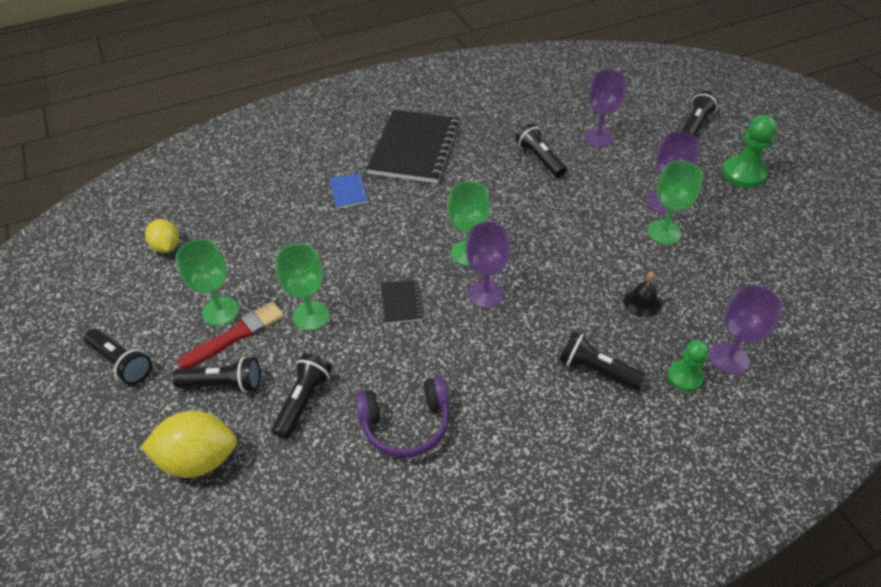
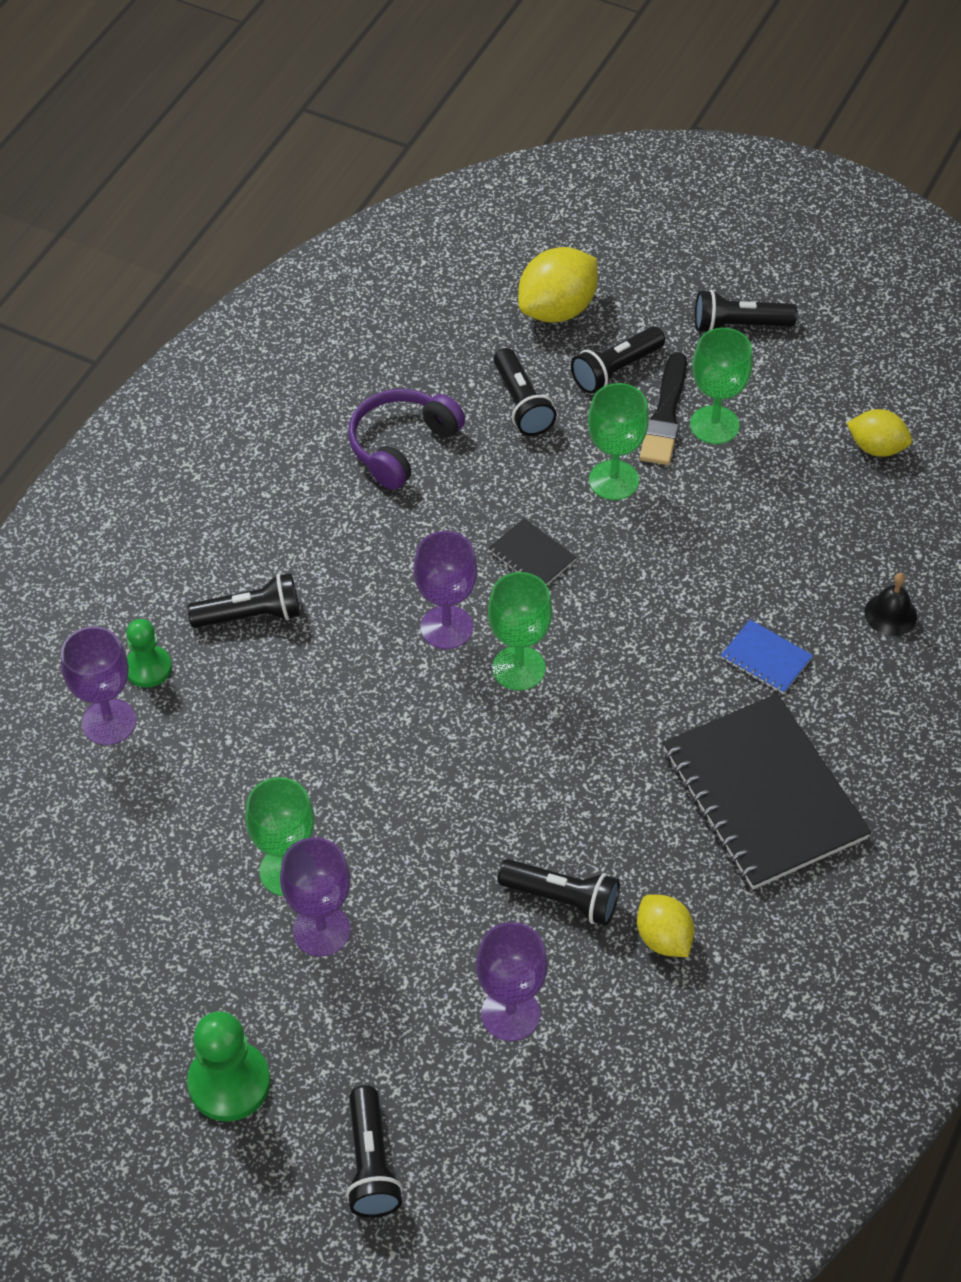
camera: 140 degrees right, 5 degrees up
(236, 335) = (665, 414): red brush -> black brush
(510, 129) = (663, 938): none -> yellow lemon
(642, 303) = (251, 734): black bell -> black bell (890, 614)

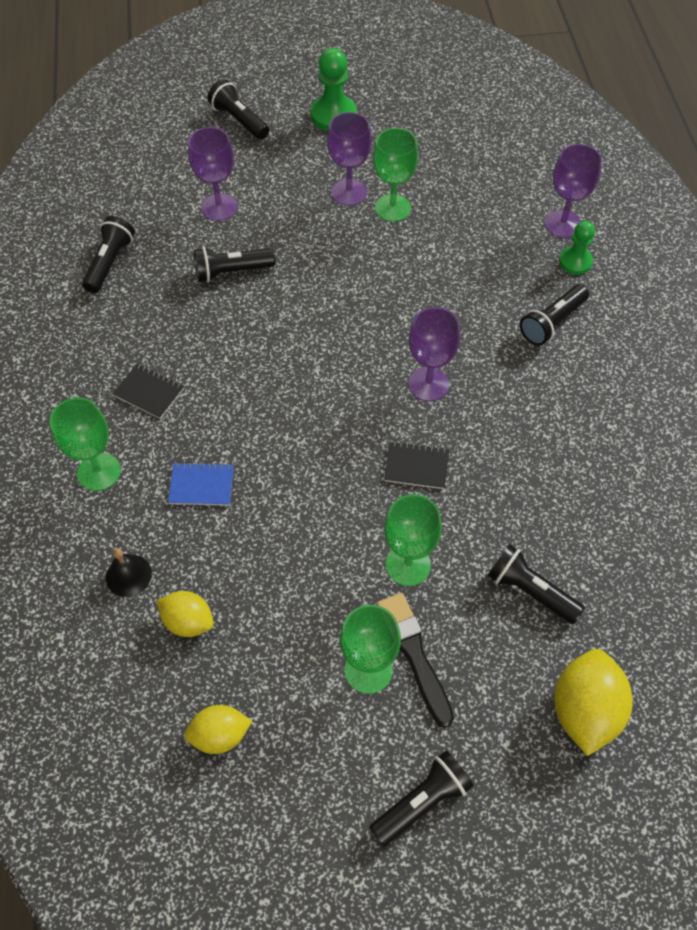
camera: 145 degrees right, 5 degrees up
(401, 445) = (580, 497): purple headphones -> none
(518, 668) = (361, 384): green goblet -> green goblet (99, 472)
(615, 370) = (487, 674): black flashlight -> black flashlight (110, 262)
(663, 938) = (160, 282): yellow lemon -> yellow lemon (188, 621)
(763, 794) = (149, 392): black notebook -> black notebook, size x0.43

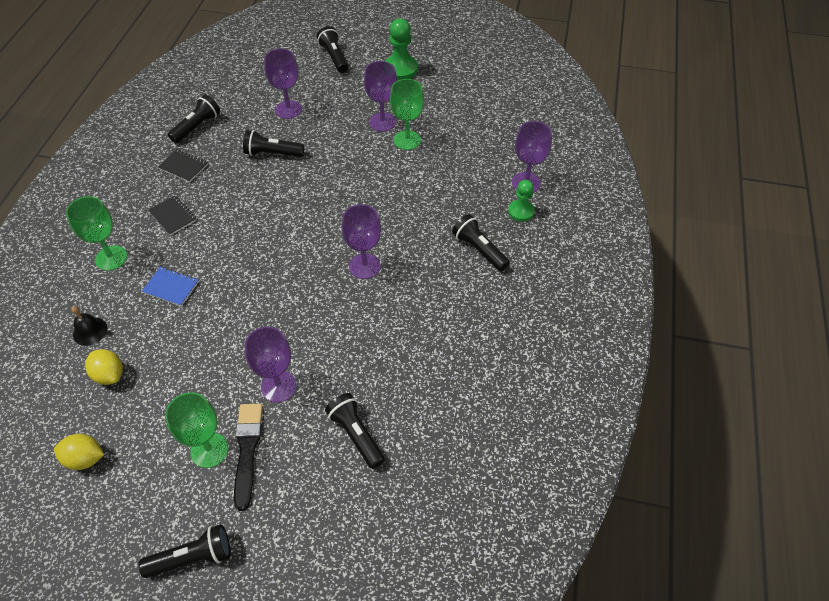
camera: 20 degrees right, 5 degrees down
(408, 565) = (278, 386): green goblet -> purple goblet
(416, 466) = (324, 320): black notebook -> black notebook (183, 167)
(552, 323) = (479, 249): black flashlight -> black flashlight turned 75 degrees clockwise
(584, 710) = (347, 536): yellow lemon -> none

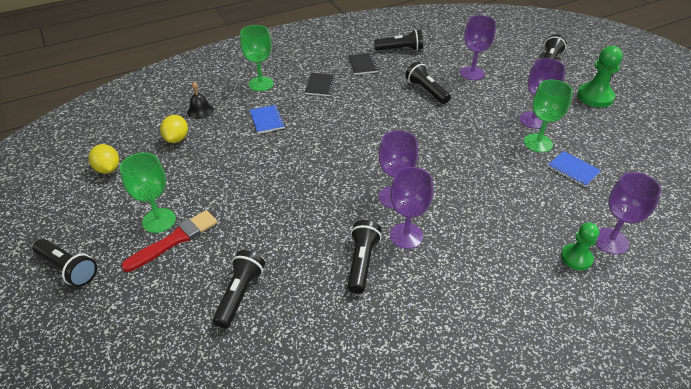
camera: 50 degrees right, 10 degrees down
(247, 451) = (174, 240): black brush -> red brush
(278, 386) = (241, 221): purple goblet -> purple goblet (406, 236)
(451, 145) = (573, 170): none -> blue notebook
(479, 249) = (499, 255): black flashlight -> black flashlight (362, 262)

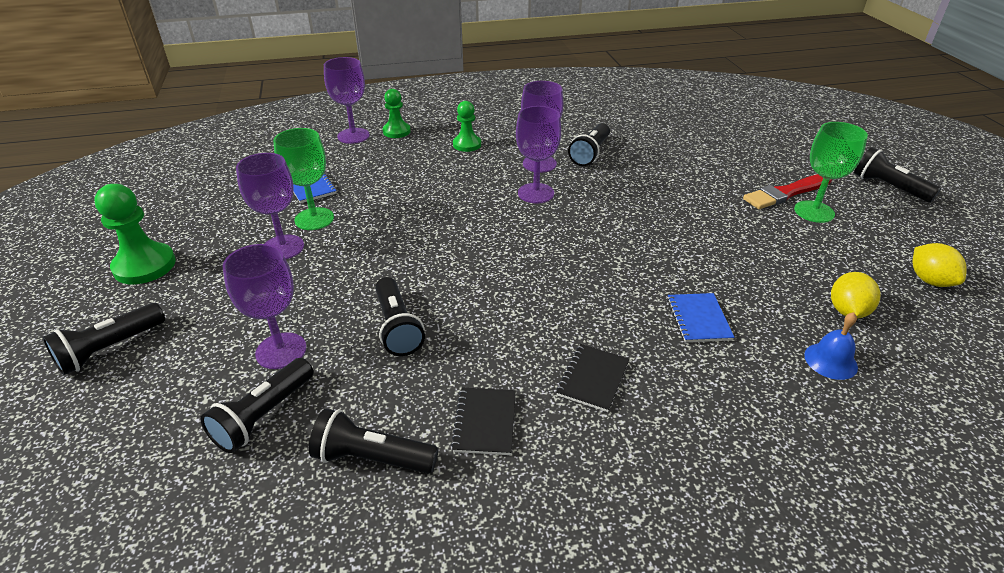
camera: 165 degrees left, 5 degrees down
(200, 111) = (830, 361): black bell -> blue bell
(240, 294) = (705, 150): black flashlight -> black flashlight (263, 416)
(261, 84) = (721, 408): green goblet -> none
(490, 251) = (467, 144): none -> green pawn

